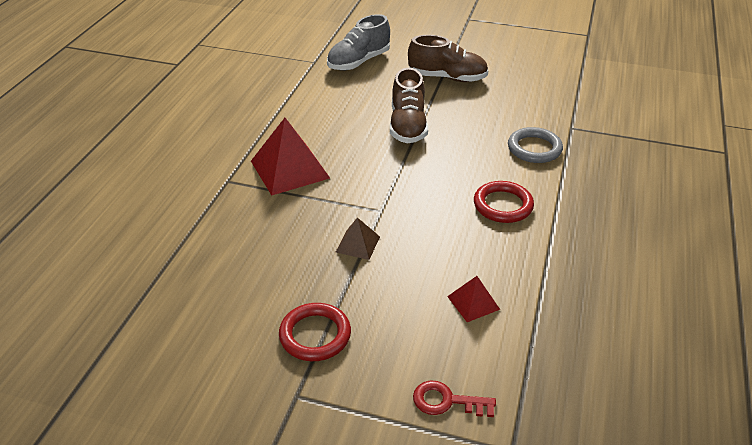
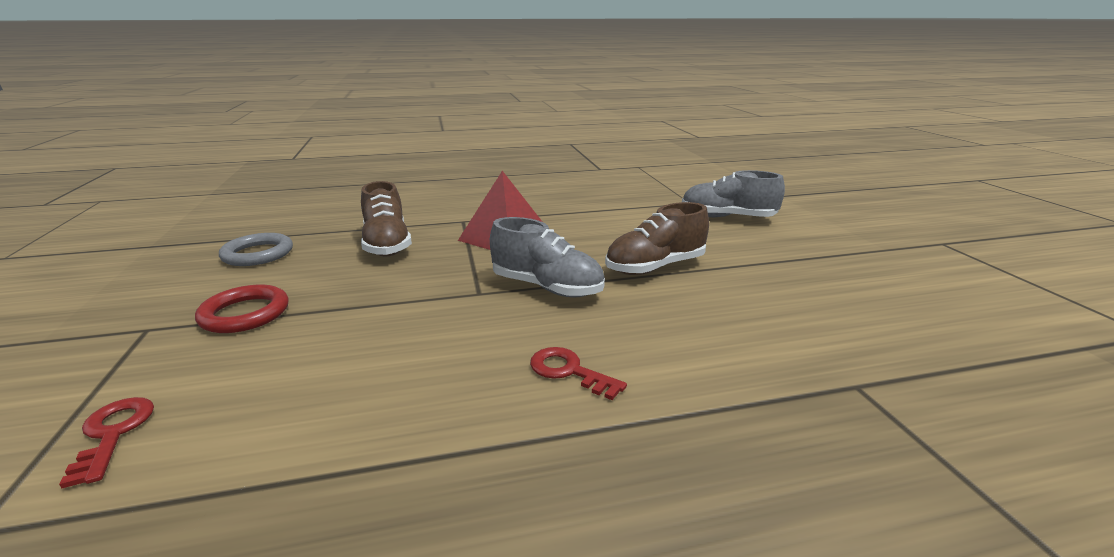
camera: 60 degrees right, 15 degrees down
(358, 244) = (409, 296): brown pyramid -> none
(398, 179) = (547, 287): none -> grey shoe
(447, 78) = (790, 263): brown shoe -> brown shoe (387, 245)
(473, 302) = (330, 402): red pyramid -> none
(503, 205) = (569, 371): red ring -> red key
(534, 148) = (742, 364): grey ring -> grey ring (258, 254)

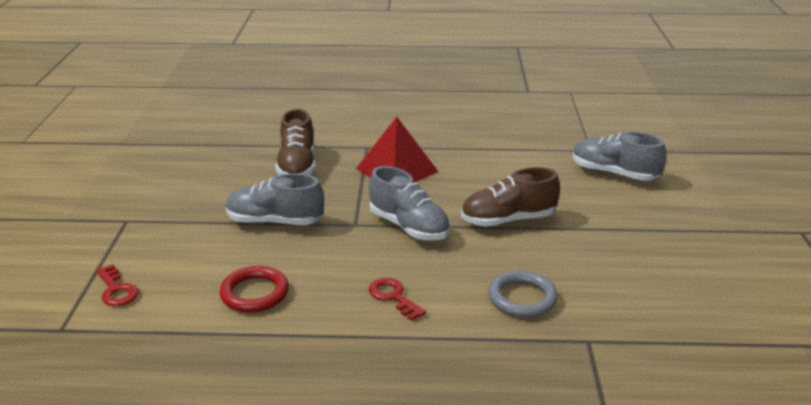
camera: 15 degrees right, 5 degrees up
(113, 434) = (116, 290): red key -> red key turned 150 degrees clockwise
(245, 314) = (188, 218): red ring -> red ring (255, 293)
(258, 254) = (198, 162): grey ring -> grey ring (522, 298)
(371, 303) = (275, 221): none -> grey shoe

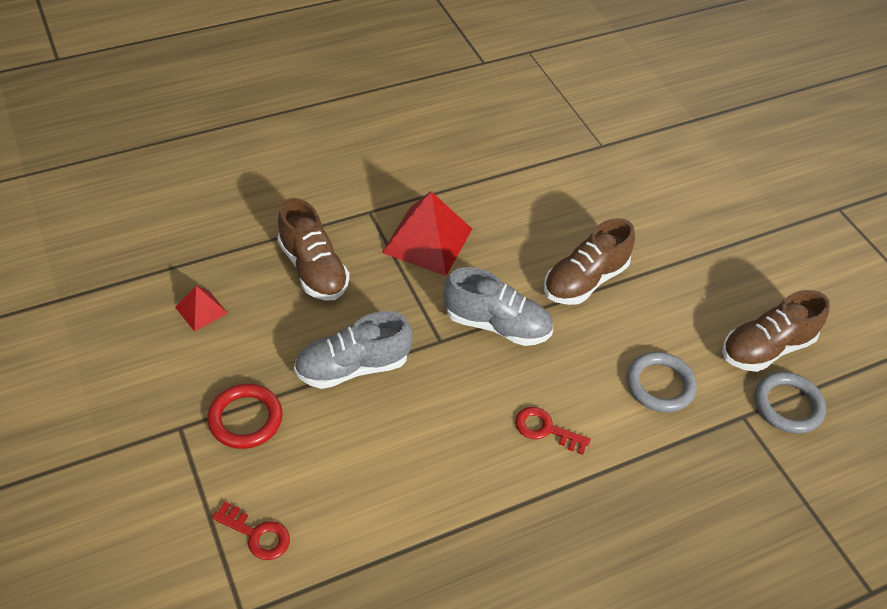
camera: 30 degrees left, 20 degrees up
(201, 168) = (201, 310): none -> red pyramid
(255, 293) = (408, 479): red ring -> red ring (245, 419)
(613, 173) = (643, 176): grey shoe -> none
(642, 346) = (787, 405): none -> grey ring
(650, 302) = (766, 348): none -> brown shoe

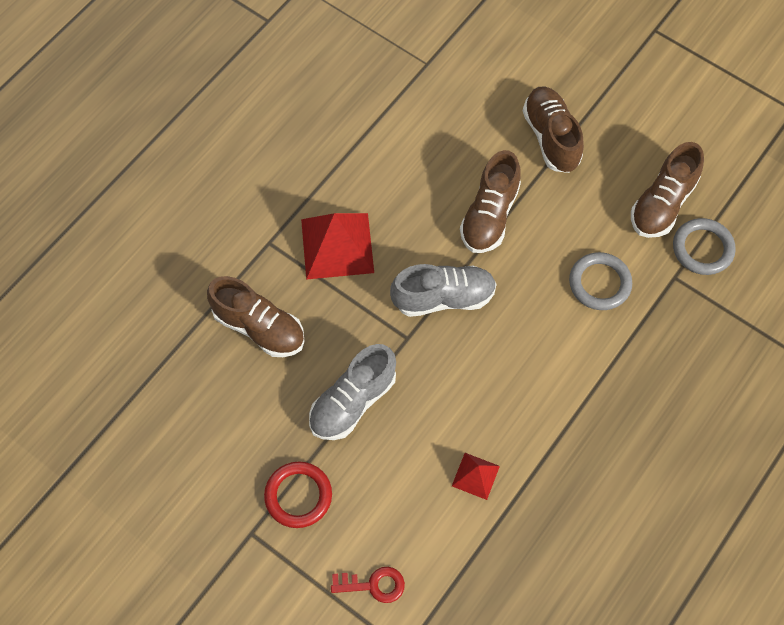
camera: 25 degrees left, 15 degrees up
(201, 310) = (192, 419): red pyramid -> red pyramid (475, 476)
(545, 429) = (535, 372): red key -> none
(684, 247) = (551, 137): none -> brown shoe

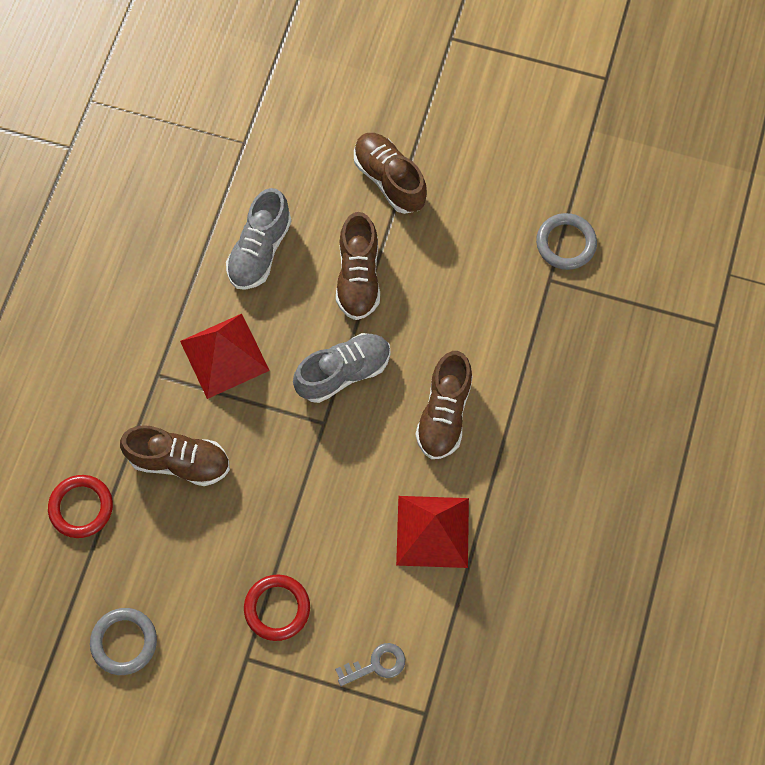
camera: 20 degrees left, 5 degrees up
(153, 338) = (81, 507): none -> red ring
(353, 402) = (295, 502): grey shoe -> grey shoe (260, 250)
(373, 585) = (376, 664): red key -> grey key
(475, 476) = (432, 531): red pyramid -> red pyramid, size x1.95
(599, 283) = (483, 309): grey ring -> grey ring (124, 642)
(662, 204) = (515, 211): brown shoe -> brown shoe (444, 413)

